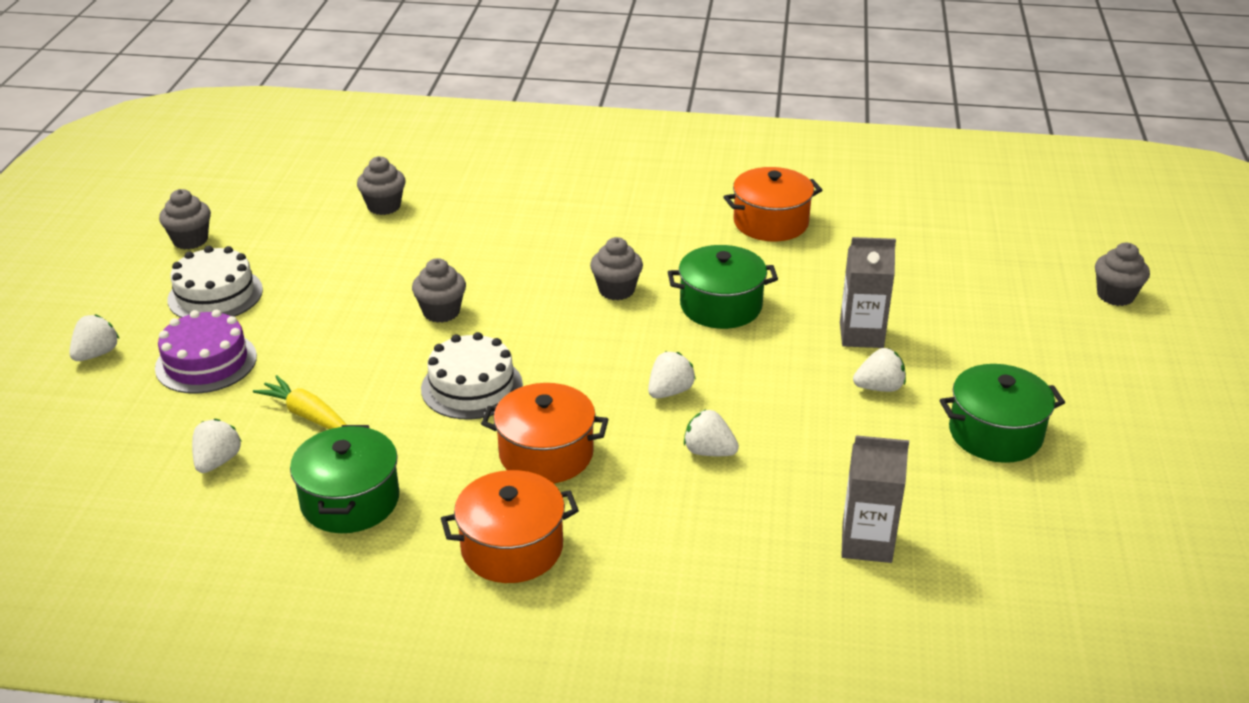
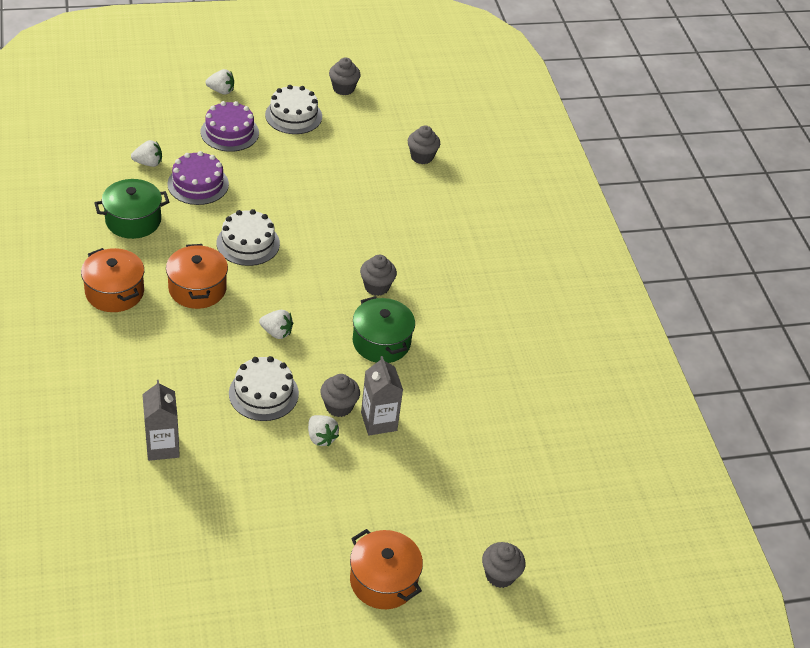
camera: 65 degrees right, 10 degrees up
(307, 415) = (198, 184): yellow carrot -> purple cake
(441, 312) = (317, 212): grey cupcake -> grey cupcake (339, 406)
(709, 452) = (224, 361): white strawberry -> none
(771, 222) = (501, 353): orange pot -> orange pot (383, 580)
(785, 424) = (263, 393): none -> white cake
(995, 433) = (293, 505): green pot -> none

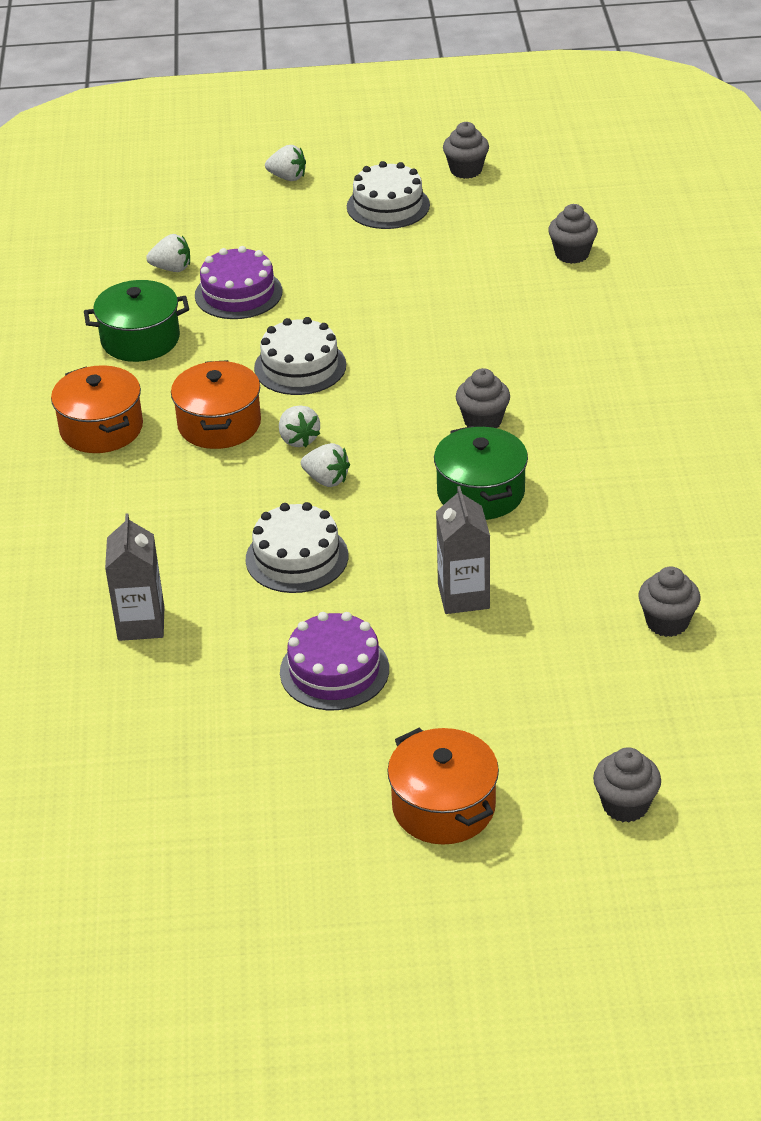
camera: 15 degrees right, 5 degrees down
(229, 132) = (292, 228): purple cake -> purple cake (334, 670)
(321, 437) = (374, 616): white strawberry -> white strawberry (298, 439)
(339, 406) = (406, 576): grey cupcake -> grey cupcake (667, 622)

